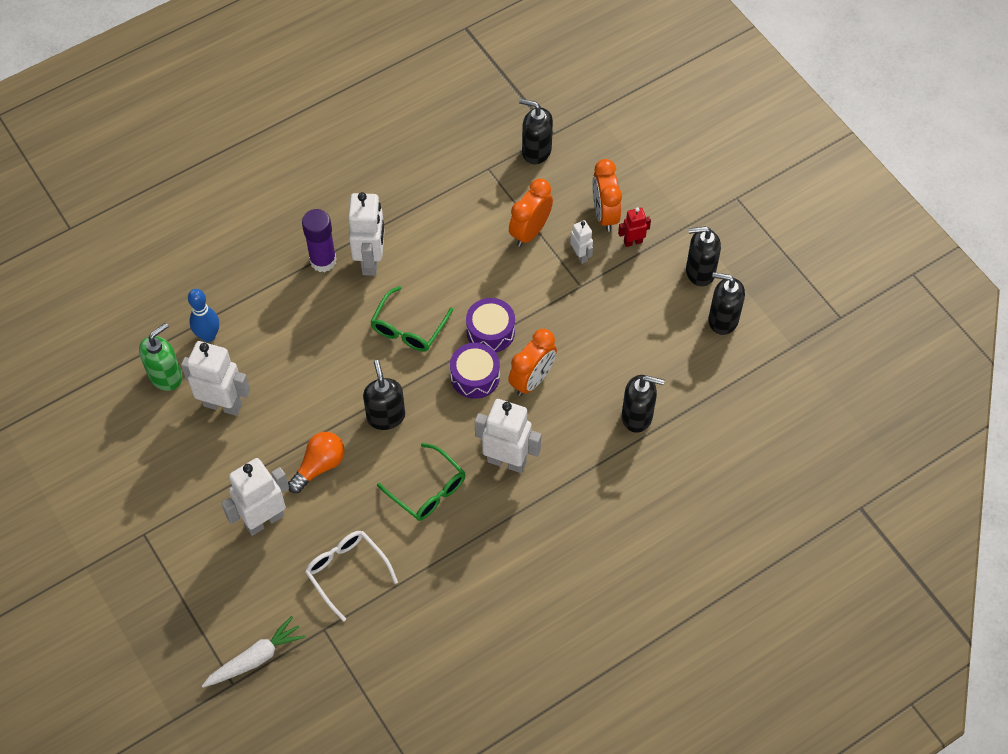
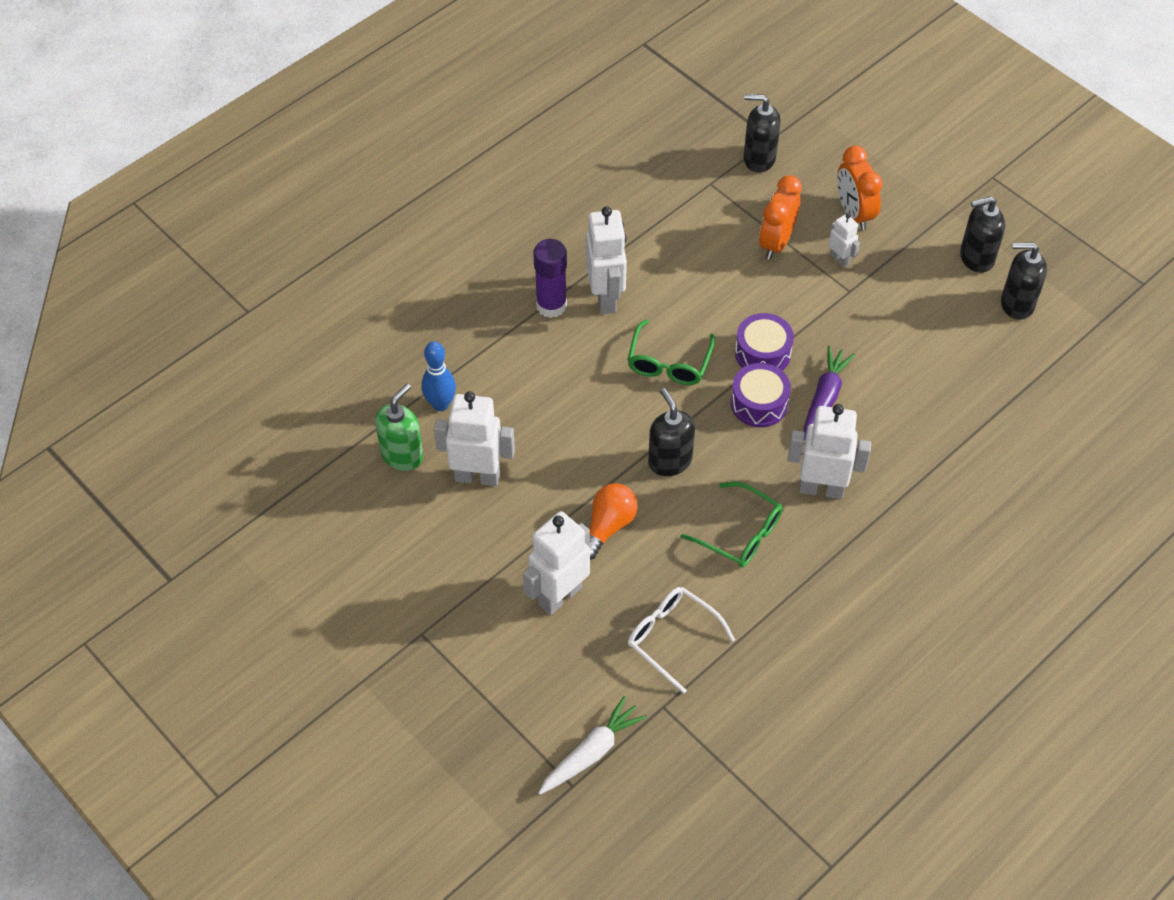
camera: 10 degrees left, 5 degrees down
(532, 380) = (824, 398): orange clock -> purple carrot
(633, 242) = (893, 237): red robot -> none
(637, 416) = (953, 419): black soap dispenser -> none

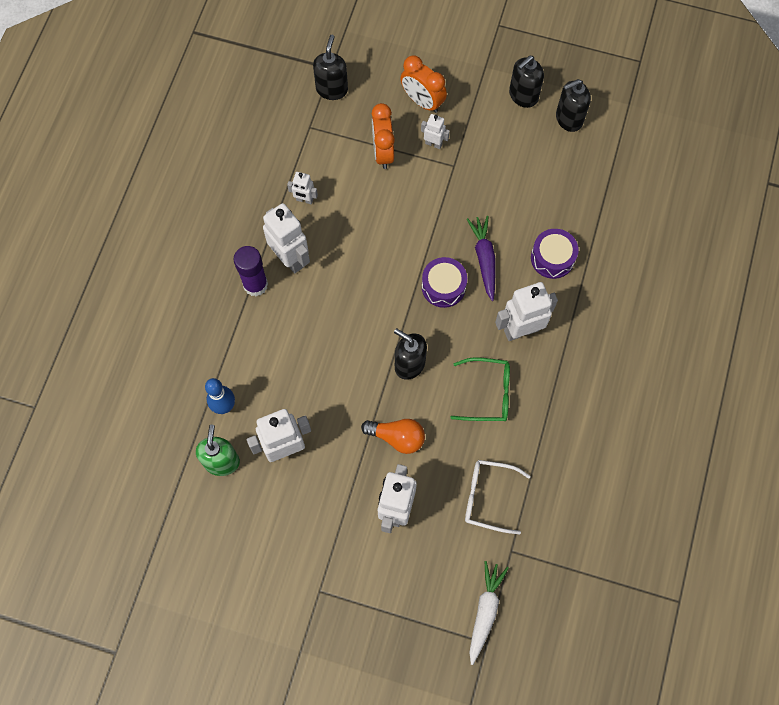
camera: 30 degrees left, 15 degrees up
(608, 526) = (397, 437): orange light bulb -> orange light bulb turned 105 degrees clockwise
(658, 249) = (304, 200): none -> white robot
(669, 363) = (364, 287): green glasses -> none
(758, 159) = (332, 89): black soap dispenser -> black soap dispenser turned 120 degrees clockwise
(762, 353) = (423, 246): purple drum -> purple drum (552, 258)

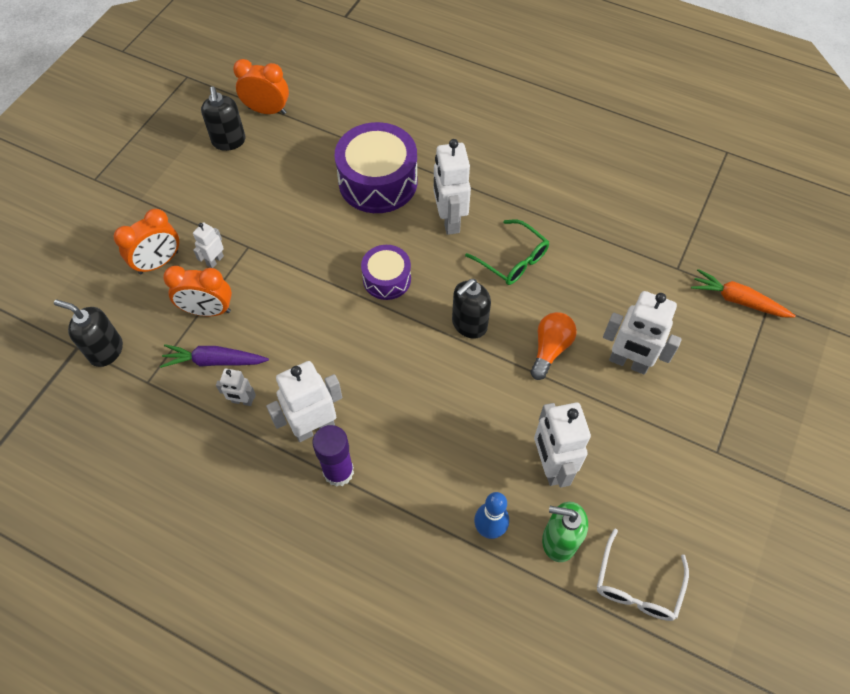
camera: 80 degrees left, 10 degrees down
(304, 200) = (242, 401): white robot -> white robot turned 75 degrees clockwise
(484, 259) = (364, 238): purple carrot -> purple carrot (214, 361)
(485, 611) = (737, 300): white carrot -> orange carrot
(488, 393) = (512, 260): green glasses -> green glasses turned 120 degrees clockwise
(488, 497) = (622, 278): white glasses -> white glasses (637, 585)
(523, 96) = (188, 173): black soap dispenser -> none
(552, 258) = (378, 181): purple drum -> purple drum, size x1.76
(615, 141) = (267, 110): none -> orange clock

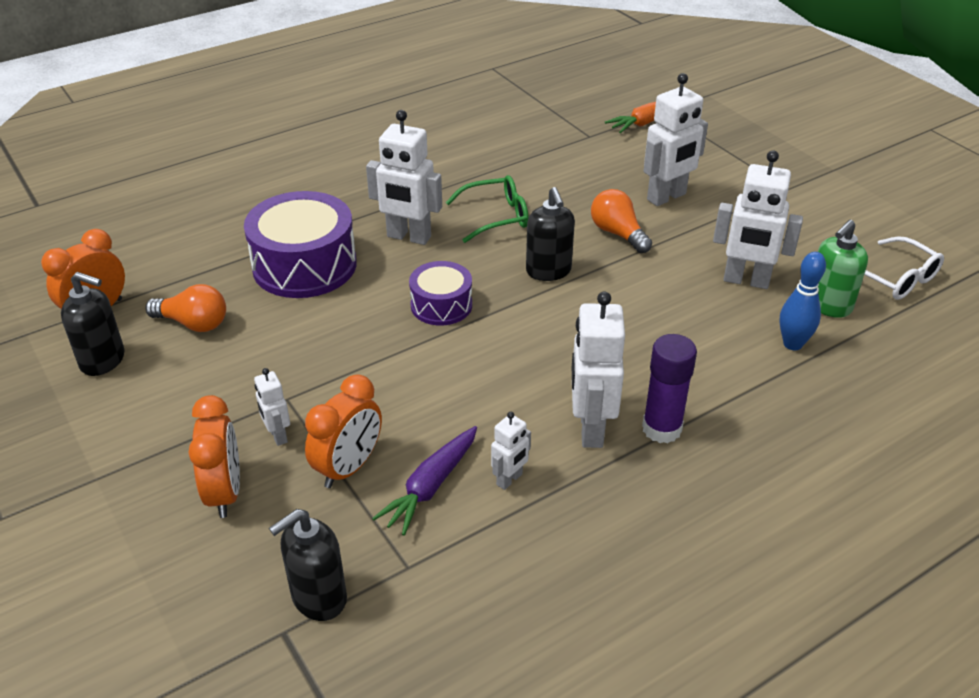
camera: 60 degrees left, 20 degrees down
(286, 161) = (194, 323): none -> orange light bulb

